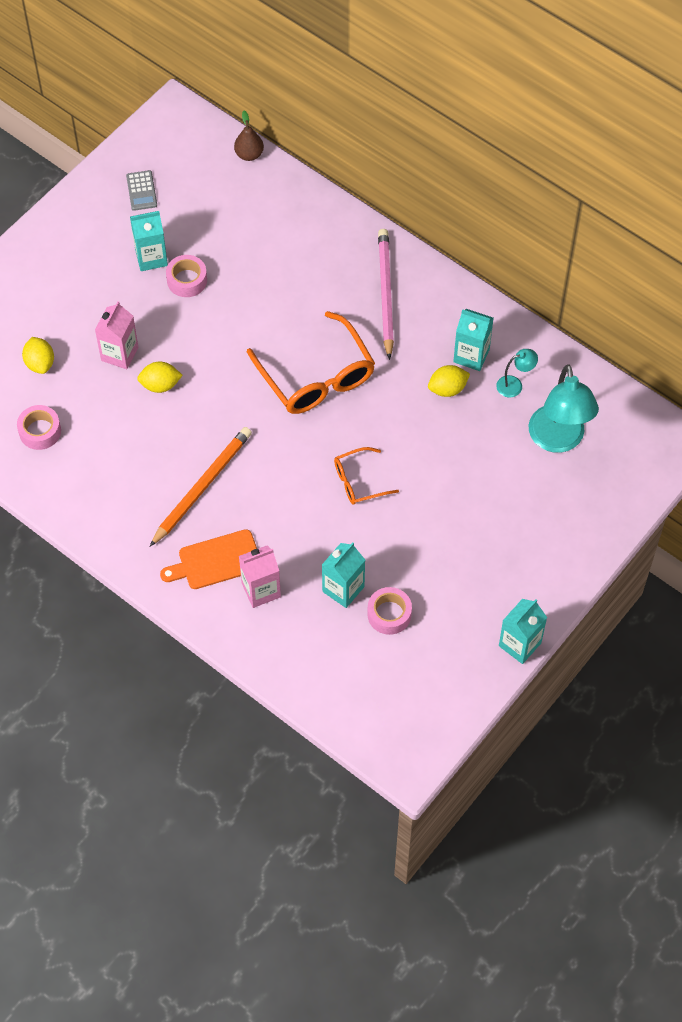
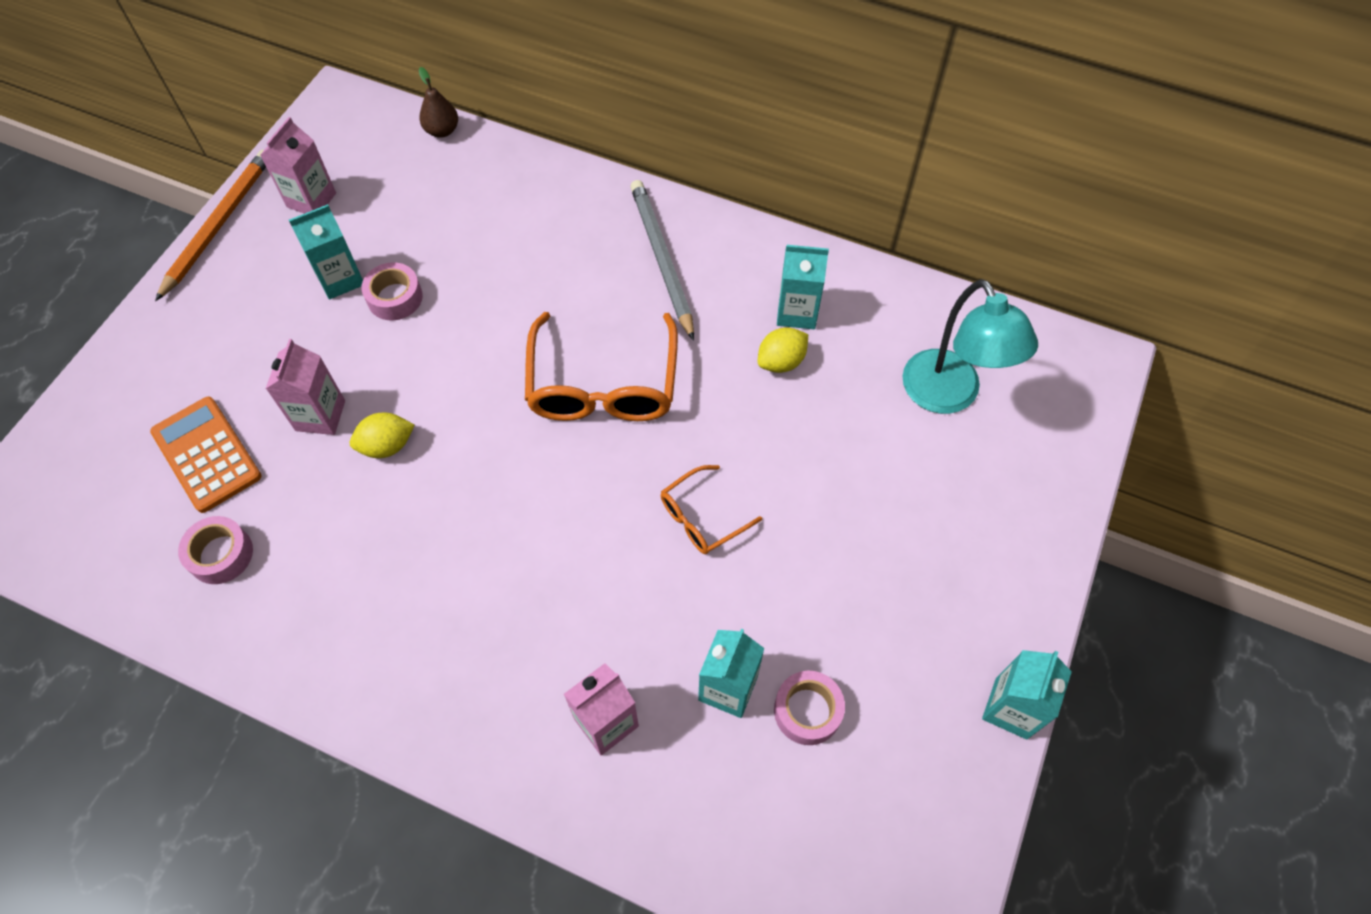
camera: 15 degrees left, 0 degrees up
(40, 363) = (206, 454): yellow lemon -> orange calculator
(141, 191) = (311, 200): grey calculator -> pink carton
(202, 487) = (479, 580): orange pencil -> orange pencil (218, 225)
(216, 561) = (526, 692): orange cutting board -> none
(317, 377) = (603, 386): orange glasses -> orange glasses turned 45 degrees clockwise
(385, 294) = (661, 259): pink pencil -> grey pencil
(514, 385) = (866, 337): turquoise lamp -> none

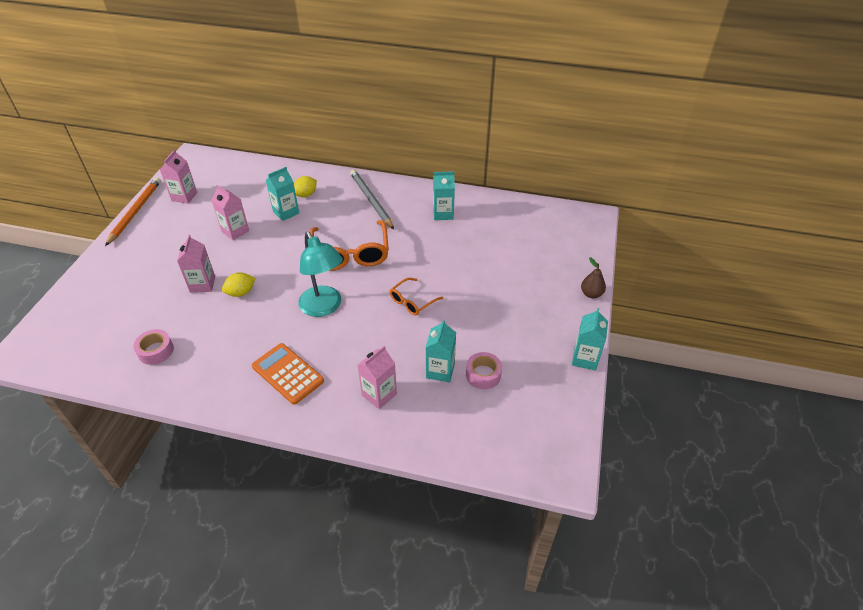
camera: 10 degrees left, 15 degrees down
(206, 454) = (142, 308): orange calculator -> orange calculator (288, 374)
(340, 279) = (205, 227): turquoise carton -> turquoise carton (286, 212)
(395, 298) = (235, 231): pink tape -> pink carton
(442, 130) = (249, 162): brown pear -> brown pear (591, 294)
(781, 362) = (439, 234): yellow lemon -> yellow lemon (306, 194)
(948, 396) = (524, 238): turquoise lamp -> turquoise lamp (324, 307)

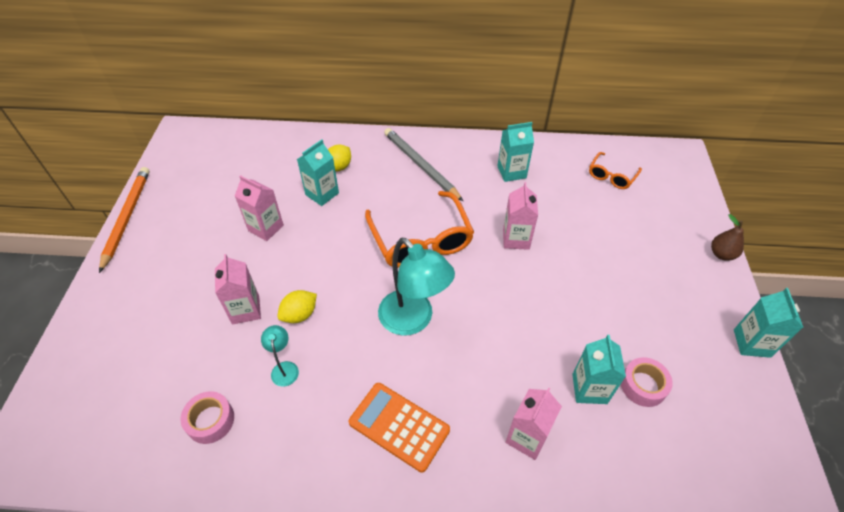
camera: 10 degrees left, 5 degrees up
(184, 196) = (186, 188): pink carton -> pink carton (516, 239)
(218, 325) = (284, 368): none -> turquoise lamp
(412, 302) = (519, 296): orange glasses -> orange glasses (611, 176)

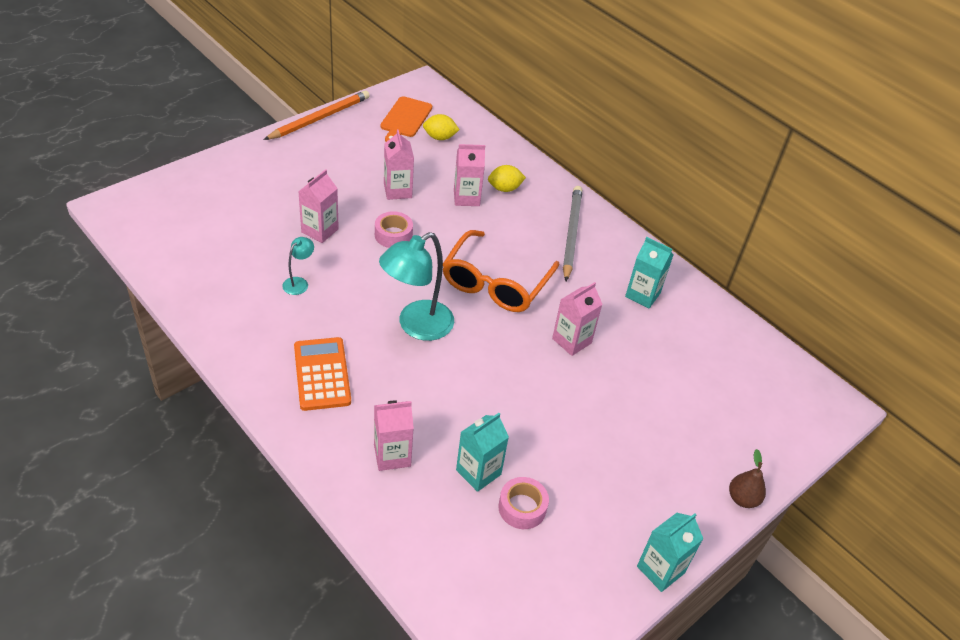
camera: 40 degrees right, 5 degrees down
(200, 168) = (405, 119): none -> orange cutting board
(210, 420) = (223, 274): pink tape -> pink tape (393, 235)
(300, 315) = (348, 261): yellow lemon -> yellow lemon (440, 137)
(322, 194) = (466, 198): turquoise carton -> pink carton
(413, 320) = (416, 326): turquoise lamp -> turquoise lamp turned 45 degrees clockwise
(611, 176) = (733, 366): orange glasses -> none

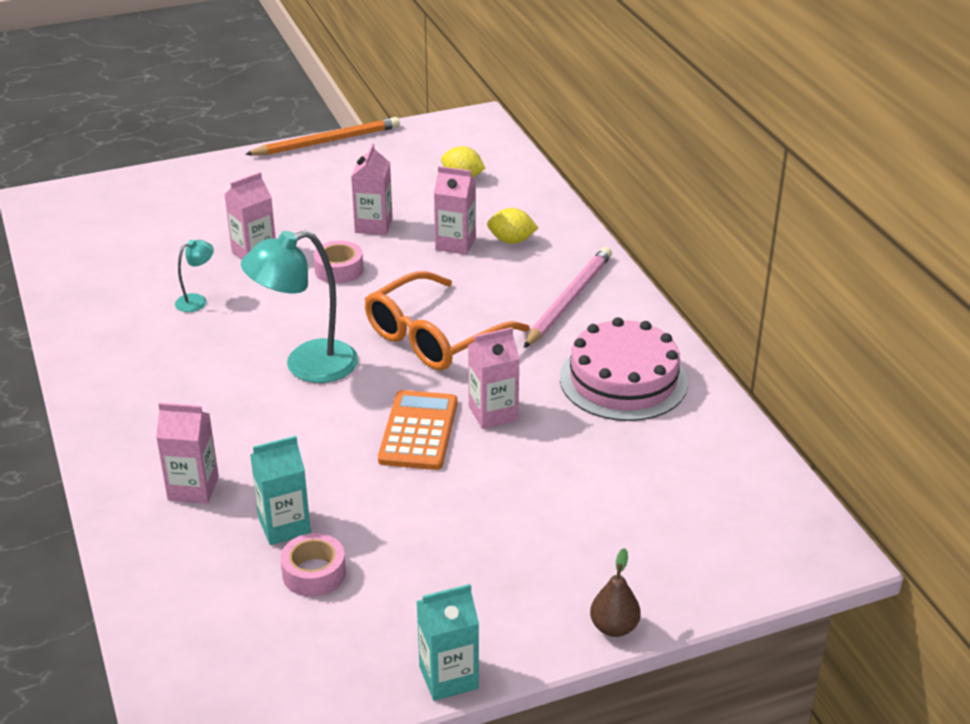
camera: 25 degrees right, 10 degrees down
(322, 374) = (165, 394): orange calculator -> orange calculator (418, 431)
(405, 119) = (431, 153): orange cutting board -> none
(571, 234) = (568, 300): grey pencil -> pink pencil
(642, 295) = (623, 380): turquoise carton -> pink cake

